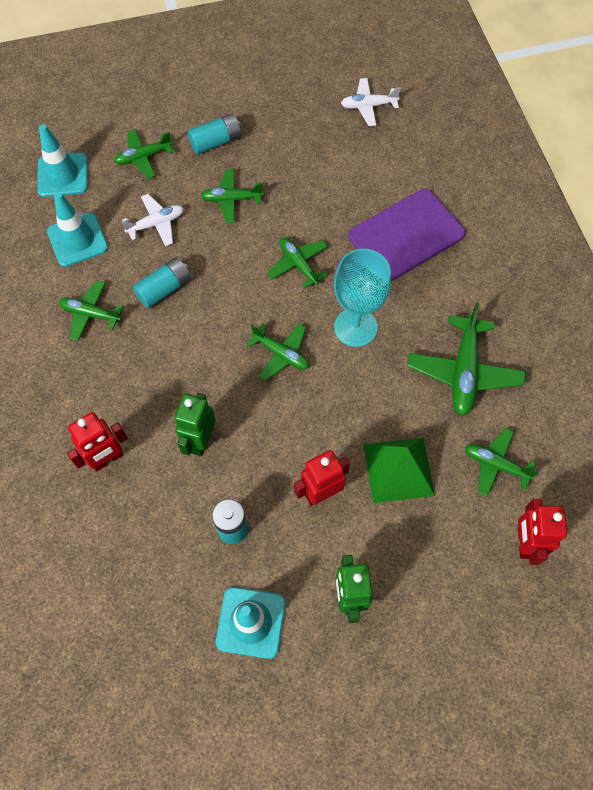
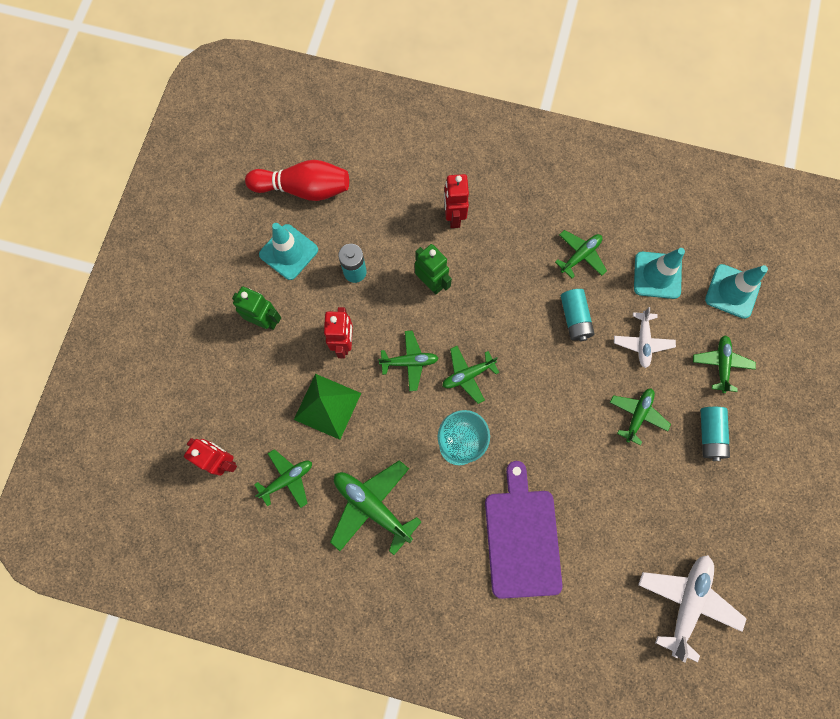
camera: 120 degrees right, 10 degrees up
(157, 657) = (304, 189): none -> red bowling pin
(298, 264) = (542, 434): green plane -> green plane (409, 362)
(368, 106) = (686, 602): white plane -> white plane, size x1.61

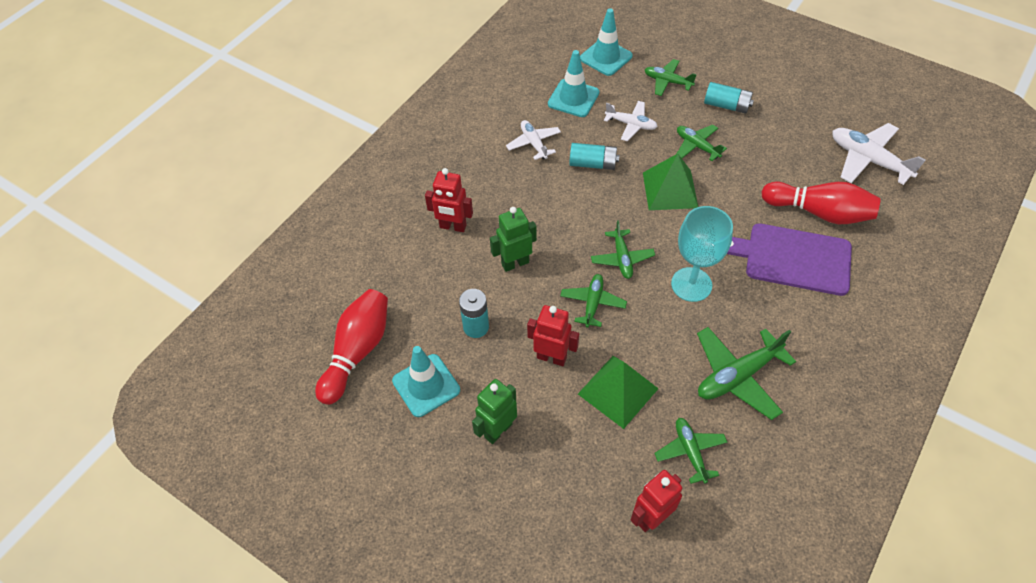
camera: 70 degrees left, 20 degrees down
(568, 400) = (670, 190): none -> green pyramid
(580, 255) = (534, 143): green plane -> white plane
(591, 557) = (819, 212): none -> red bowling pin

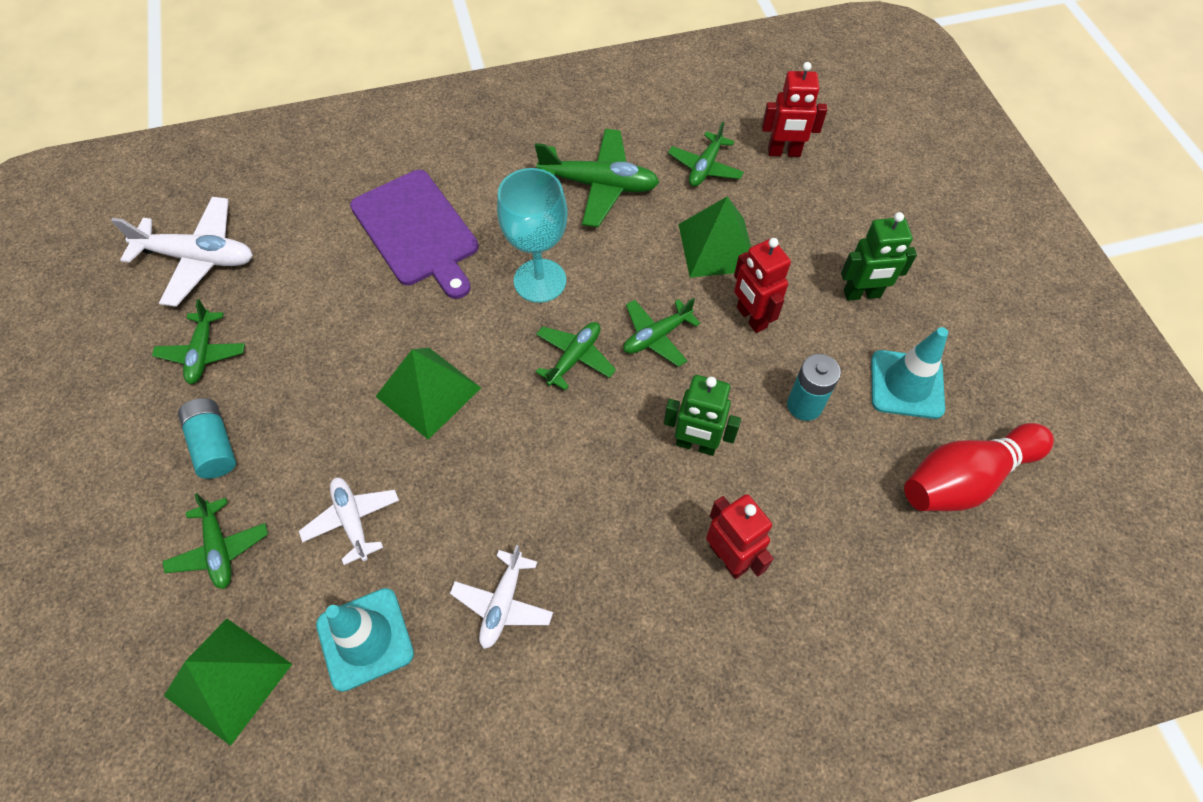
camera: 140 degrees left, 5 degrees up
(593, 164) = (467, 502): turquoise battery -> none
(606, 57) = (228, 679): turquoise traffic cone -> green pyramid
(697, 146) = (325, 420): green plane -> green plane (203, 353)
(819, 212) = (328, 249): red bowling pin -> none
(868, 160) = (199, 258): white plane -> white plane turned 75 degrees counterclockwise

